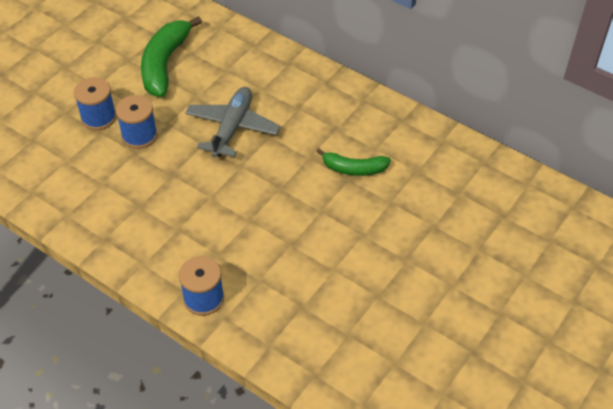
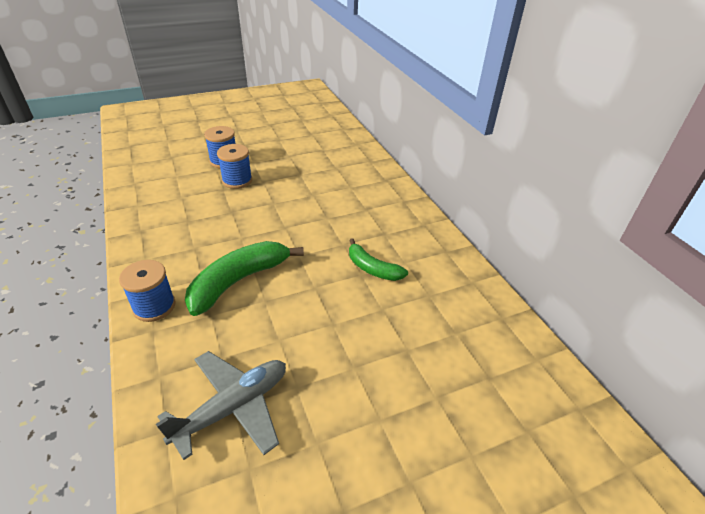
camera: 30 degrees right, 10 degrees down
(165, 64) = (298, 150): green banana -> green banana (239, 281)
(232, 128) = (304, 201): grey plane -> grey plane (233, 407)

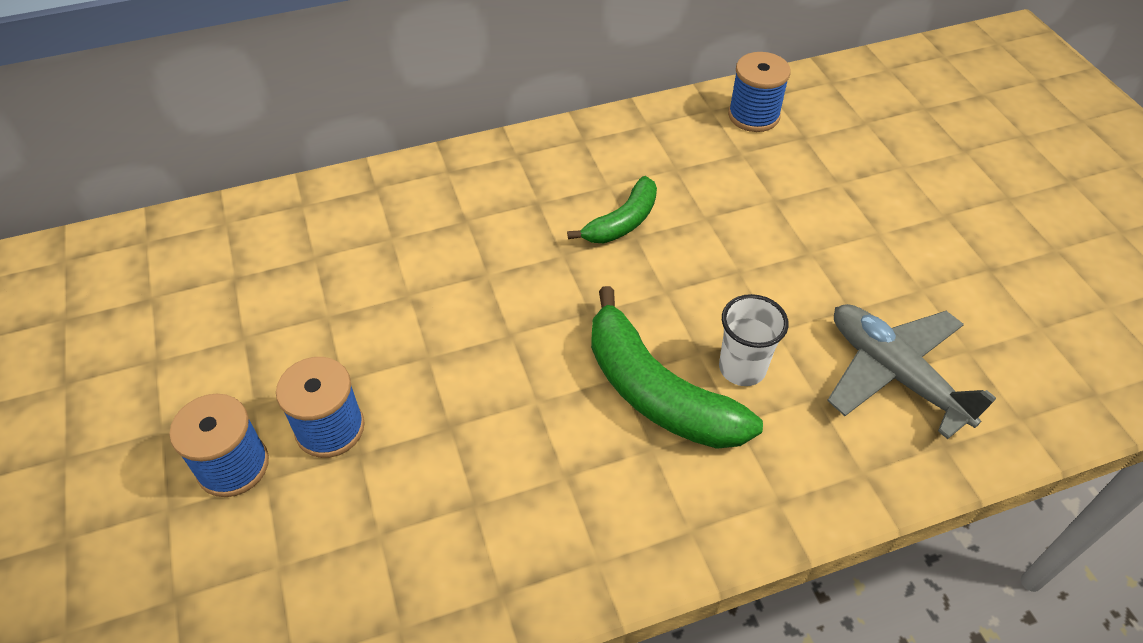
camera: 85 degrees left, 10 degrees up
(154, 306) = (725, 511): blue spool -> blue spool (753, 116)
(250, 320) = (742, 368): none -> white cup

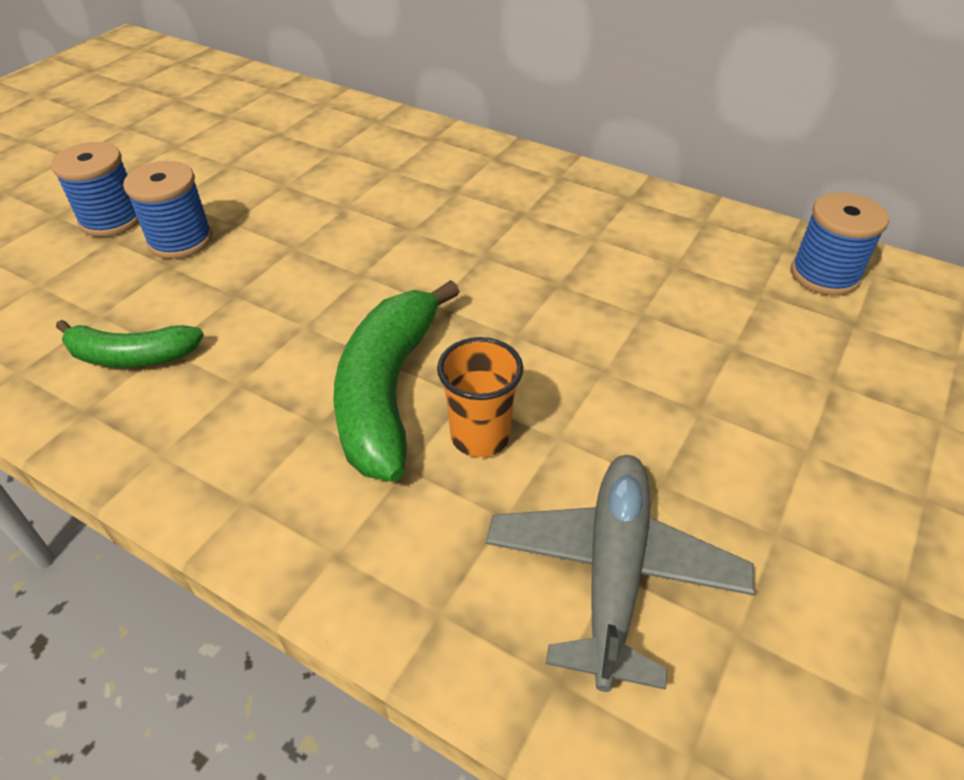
camera: 50 degrees right, 5 degrees down
(622, 222) = (564, 267): green banana -> green banana (131, 356)
(742, 368) = (480, 436): white cup -> orange cup

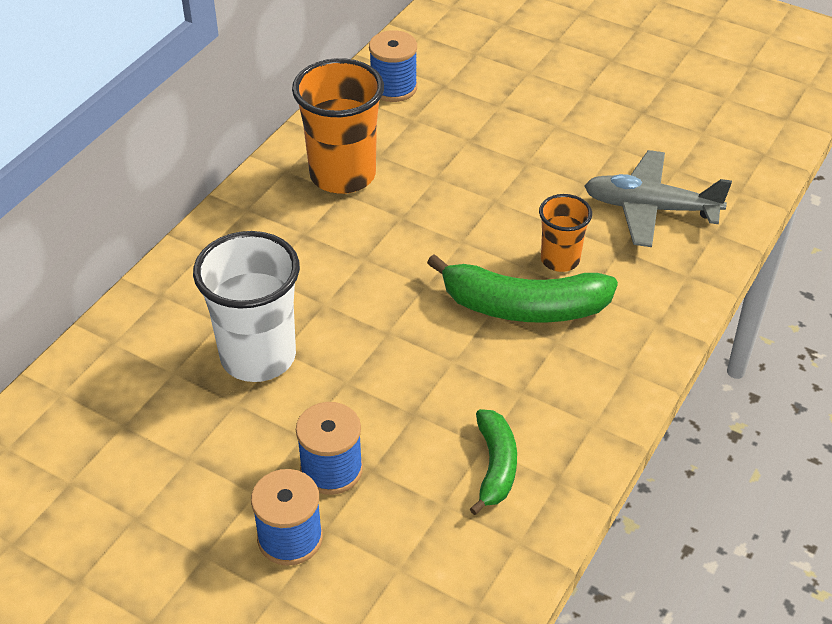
camera: 90 degrees left, 0 degrees up
(342, 193) = (258, 356): none -> white cup
(629, 237) = (342, 175): none -> orange cup

